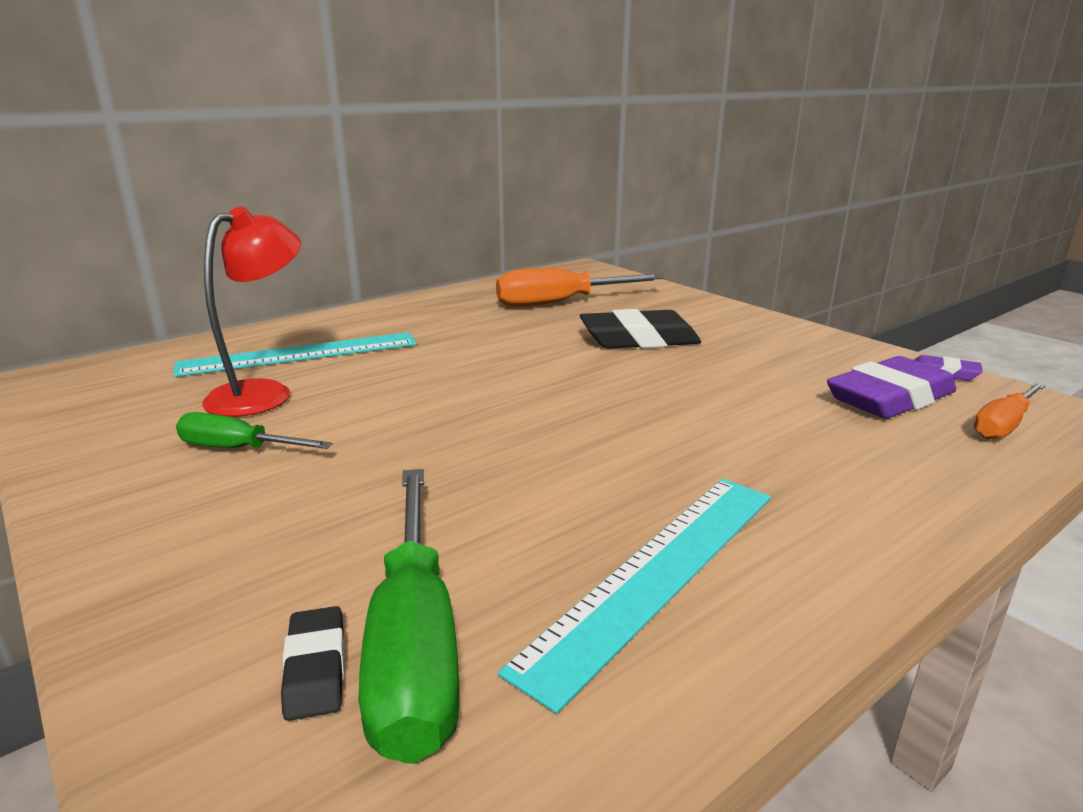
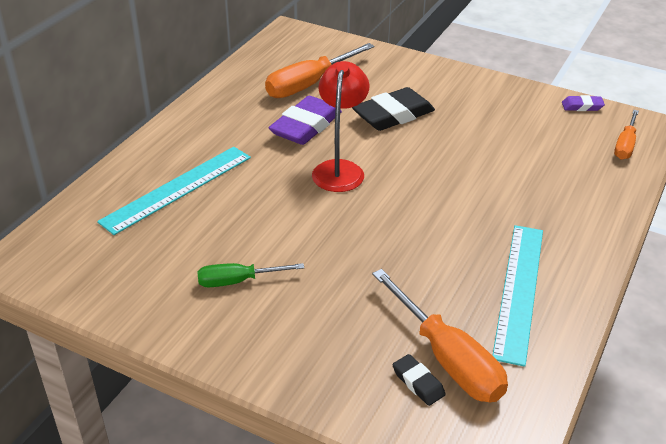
camera: 25 degrees left, 15 degrees up
(263, 393) = (197, 232): red lamp -> red lamp (339, 169)
(415, 644) = (447, 358): green screwdriver -> orange screwdriver
(889, 398) = (563, 137): purple eraser -> purple eraser (306, 126)

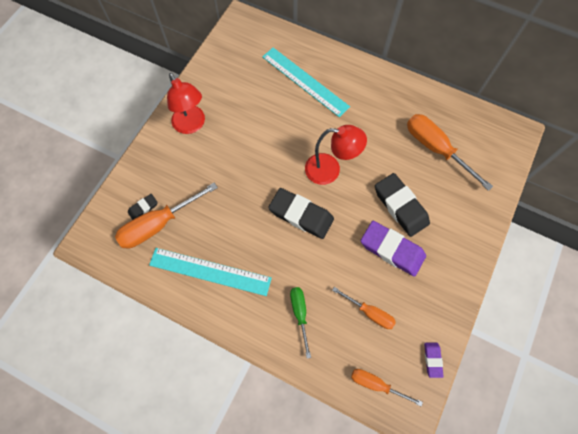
camera: 90 degrees right, 30 degrees up
(237, 281) = (223, 119): green screwdriver -> green screwdriver (300, 314)
(245, 323) = (191, 125): none -> red lamp
(306, 126) = (379, 148): purple eraser -> purple eraser (392, 249)
(413, 197) = (301, 215): none -> black eraser
(540, 145) = (369, 312): none -> orange screwdriver

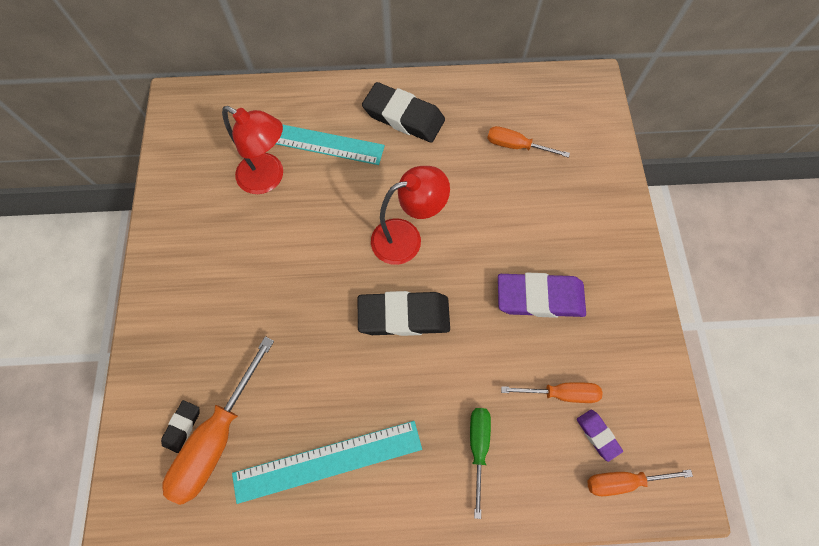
camera: 30 degrees left, 0 degrees up
(191, 125) = (188, 273): red lamp -> red lamp (269, 178)
(300, 314) = (478, 447): green screwdriver -> green screwdriver turned 45 degrees clockwise
(400, 206) = (517, 238): black eraser -> black eraser (404, 117)
(432, 359) = (666, 407): purple eraser -> purple eraser (597, 435)
(435, 149) = (516, 146): orange screwdriver -> orange screwdriver, size x0.59

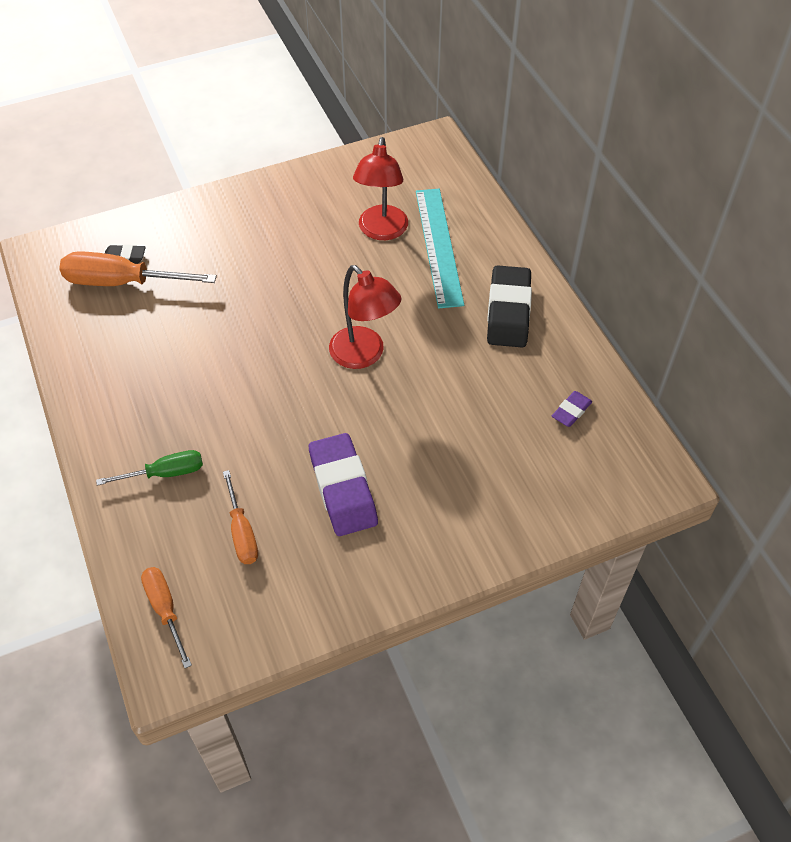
camera: 70 degrees right, 15 degrees down
(328, 461) = (122, 362): turquoise ruler -> none
(404, 315) = (278, 377): black eraser -> none
(516, 146) = (524, 421): orange screwdriver -> none
(597, 435) = (207, 576): purple eraser -> purple eraser (571, 411)

